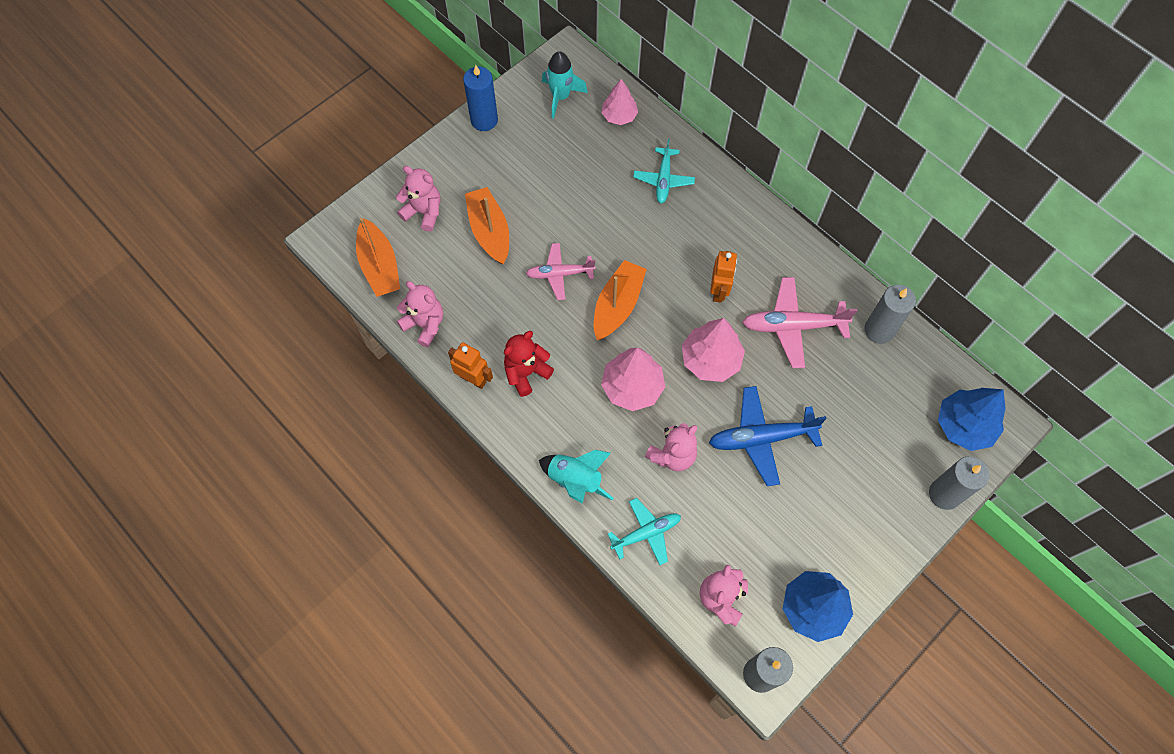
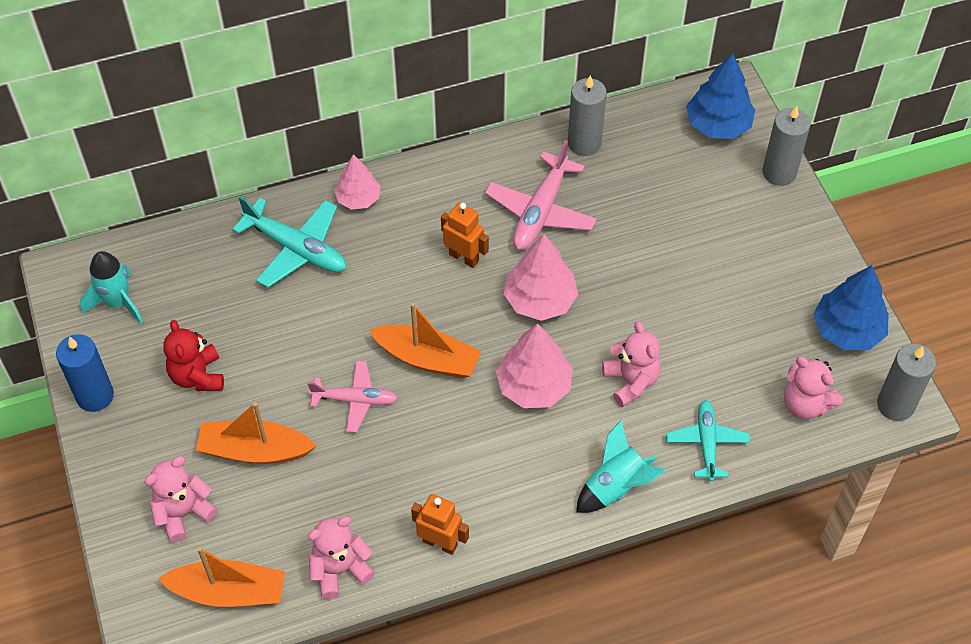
camera: 65 degrees left, 10 degrees down
(473, 379) = (440, 543): orange robot -> orange robot turned 60 degrees clockwise
(526, 373) = (461, 484): red teddy bear -> red teddy bear (197, 376)
(559, 274) = (355, 400): pink plane -> pink plane turned 105 degrees counterclockwise
(617, 305) = (427, 359): orange boat -> orange boat turned 150 degrees clockwise
(619, 116) = (184, 256): pink tree -> pink tree (358, 199)
(663, 180) = (296, 249): turquoise plane -> turquoise plane, size x1.52
(761, 438) = (651, 294): blue plane -> none

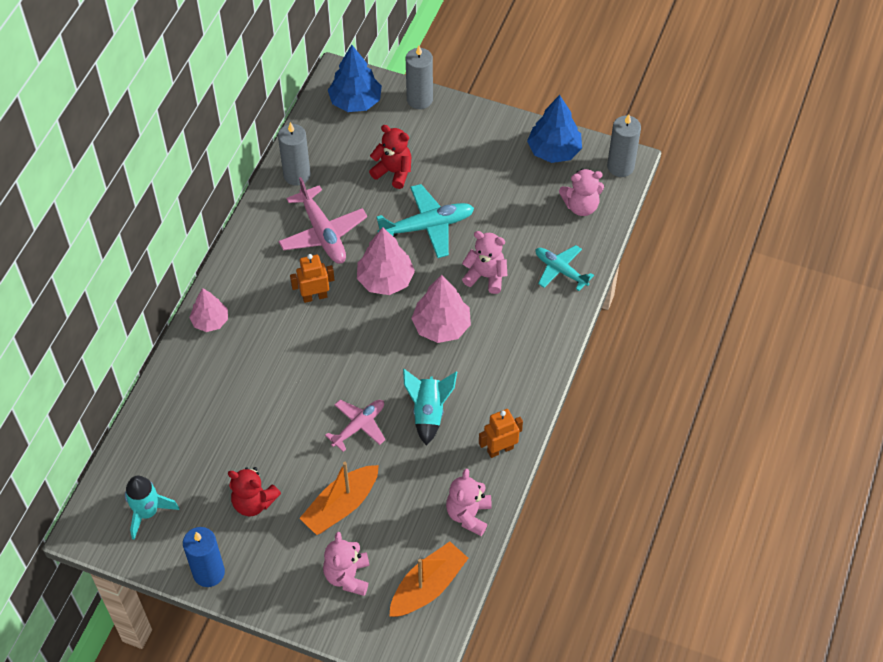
camera: 50 degrees left, 0 degrees up
(296, 249) = (213, 381): turquoise plane -> turquoise plane (427, 226)
(427, 359) = (368, 367): orange boat -> none
(615, 487) = (546, 335): turquoise rocket -> turquoise rocket (428, 412)
(670, 215) = (393, 172): none -> red teddy bear

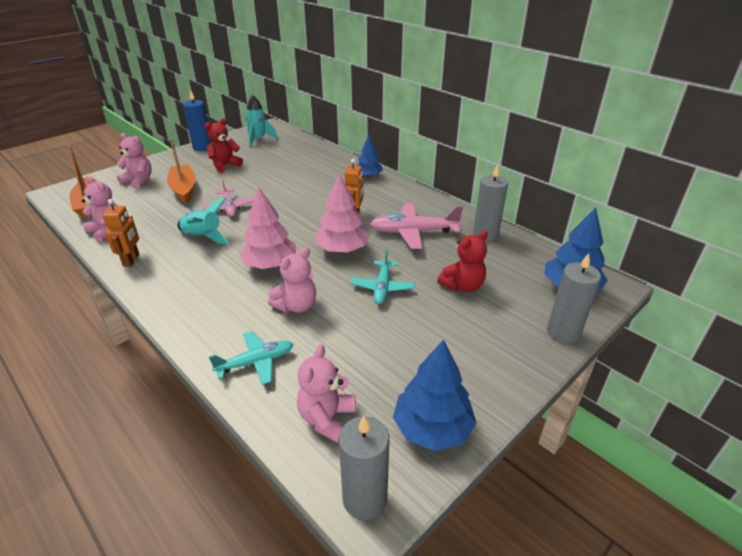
camera: 115 degrees right, 20 degrees down
(210, 321) = (368, 176): pink tree -> blue tree
(427, 226) = (382, 287): turquoise plane -> turquoise plane, size x0.66

